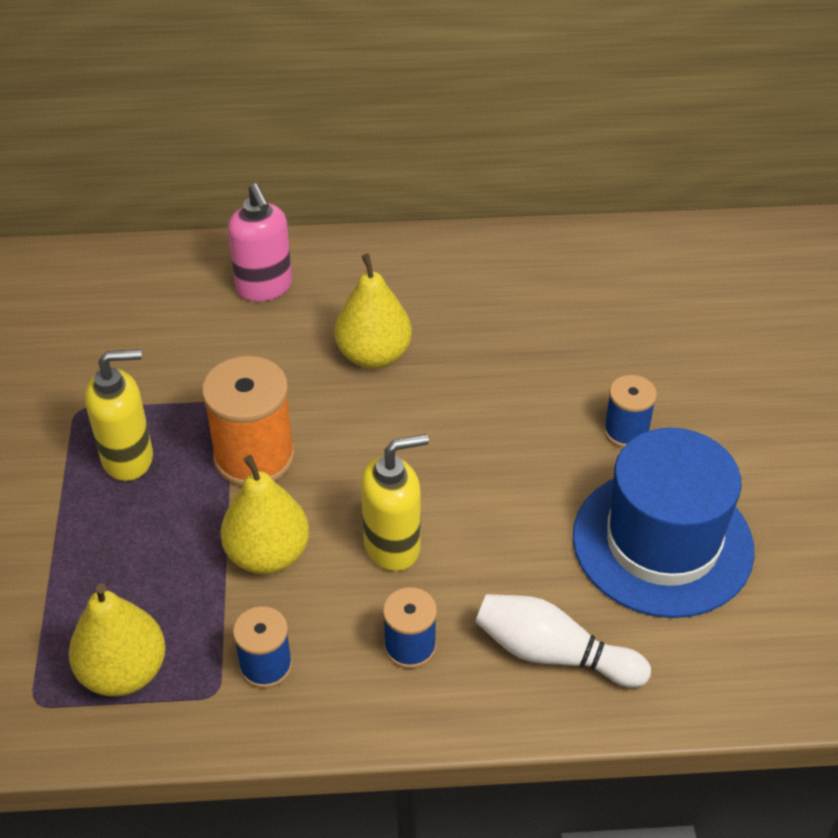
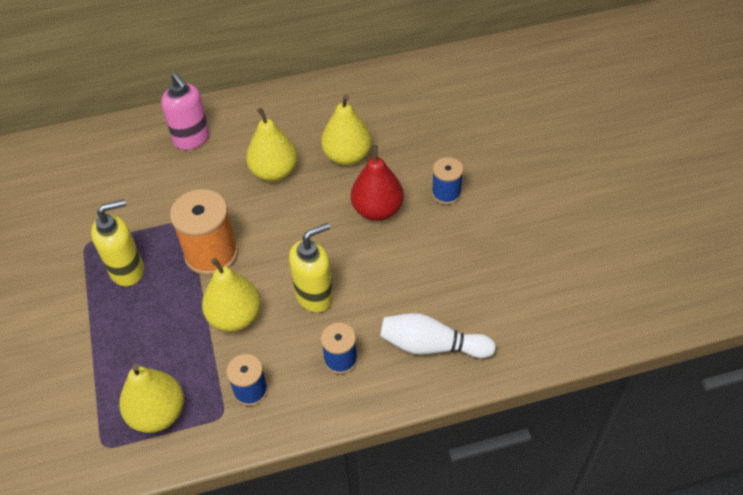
camera: 10 degrees left, 5 degrees up
(487, 351) = (347, 156): none -> yellow pear
(515, 437) = (377, 210): none -> red pear
(662, 542) = (484, 261): blue hat -> none

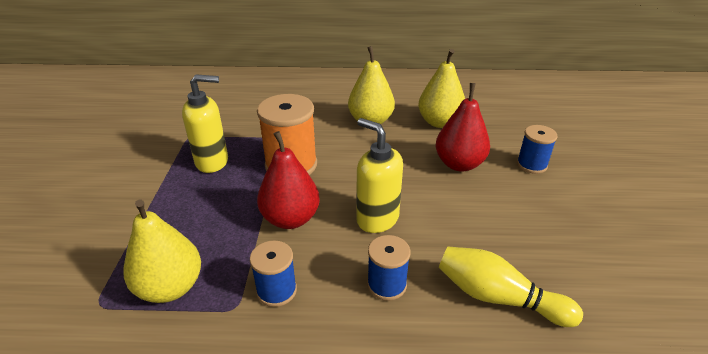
camera: 15 degrees right, 15 degrees down
(192, 139) = (311, 90): pink soap dispenser -> none
(235, 317) = (290, 219): yellow pear -> red pear
(315, 296) = (377, 219): yellow soap dispenser -> yellow soap dispenser turned 120 degrees counterclockwise
(432, 346) = (498, 297): white bowling pin -> yellow bowling pin

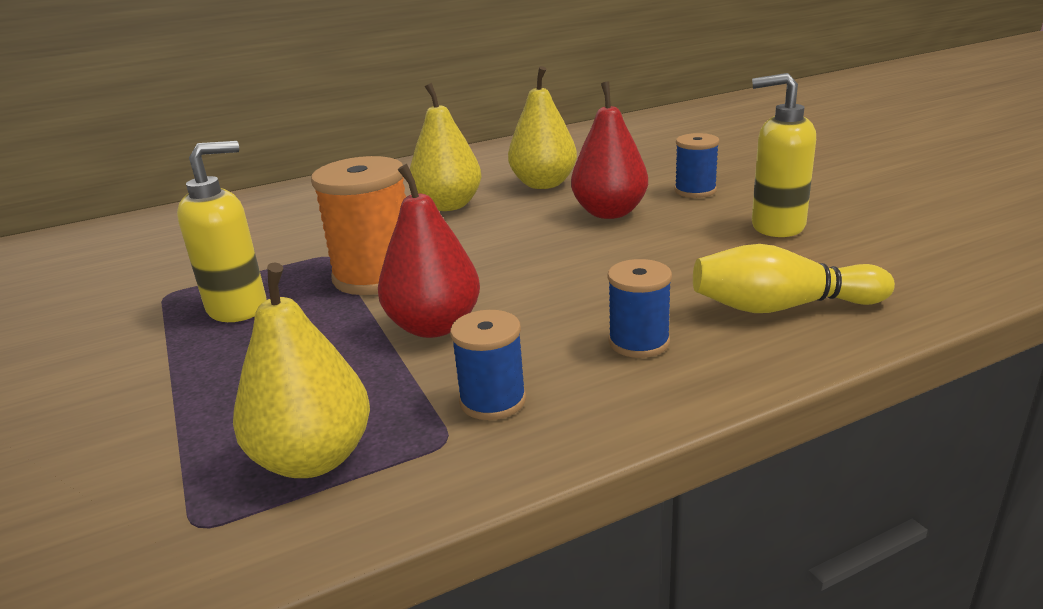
camera: 25 degrees left, 10 degrees down
(377, 219) = (559, 289): yellow soap dispenser -> yellow soap dispenser (777, 226)

